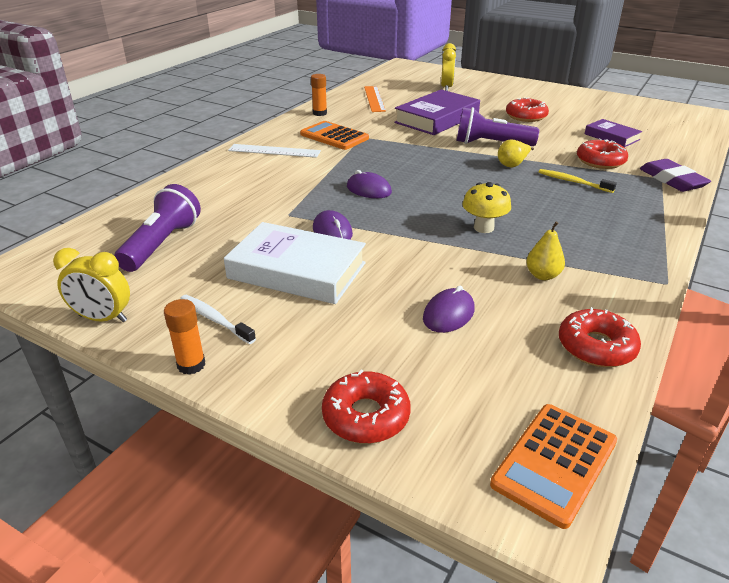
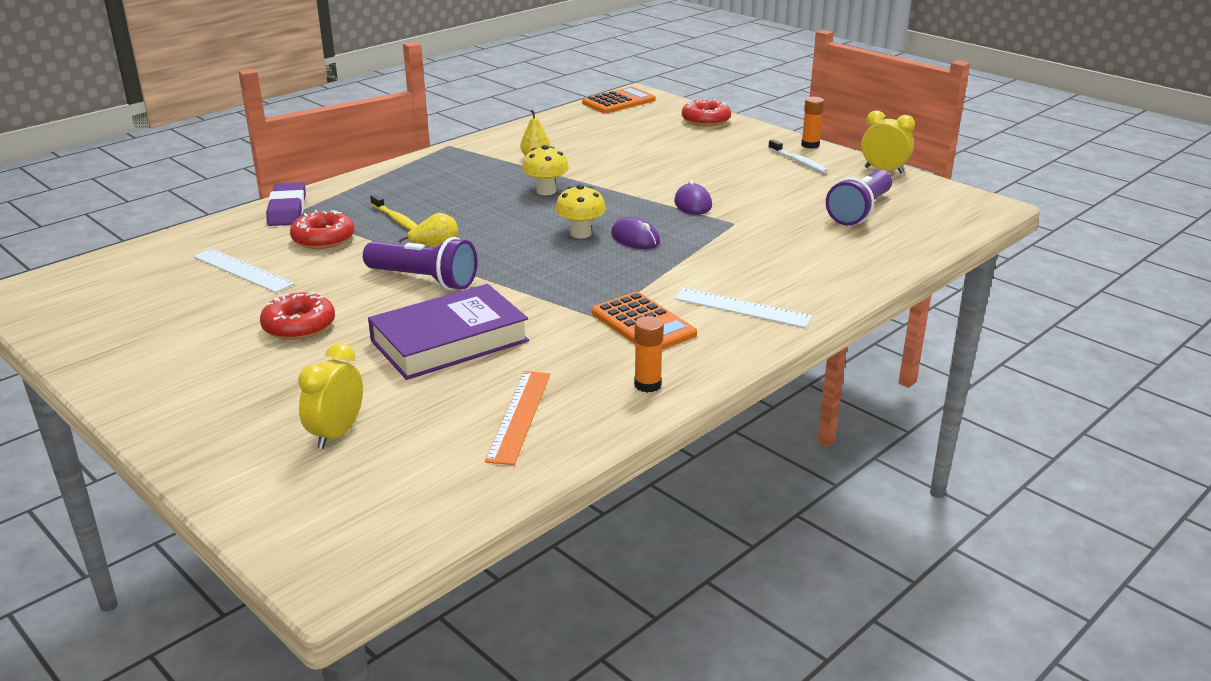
camera: 165 degrees left, 5 degrees down
(297, 271) = (733, 180): white book -> none
(415, 188) = (580, 233): none -> yellow mushroom
(448, 314) = (627, 148): purple mouse -> none
(596, 347) = (546, 127): red donut -> none
(611, 137) = (242, 270): purple book -> white ruler

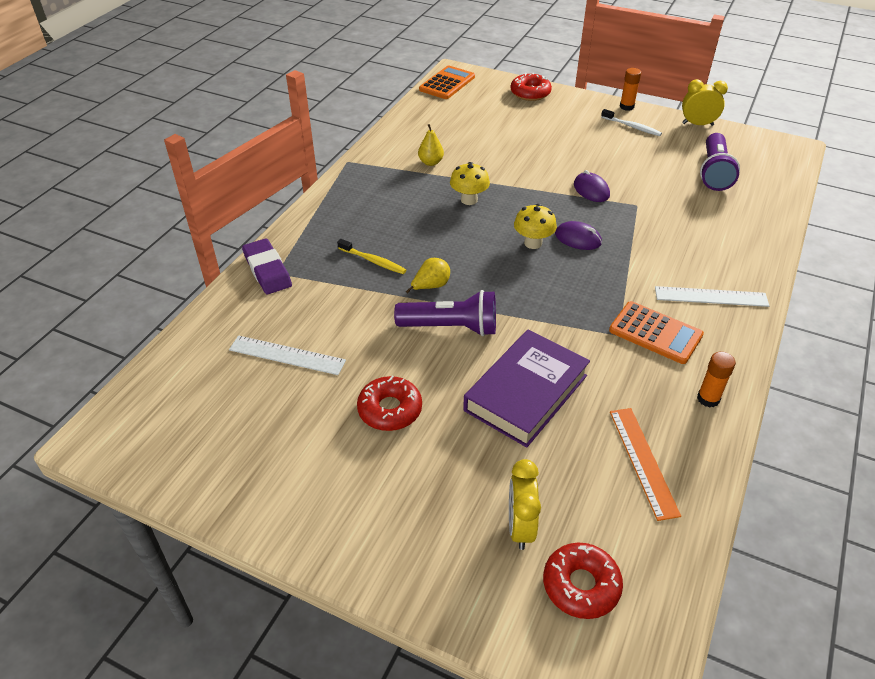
camera: 20 degrees left, 15 degrees up
(323, 239) = (328, 299): red donut -> red donut (581, 585)

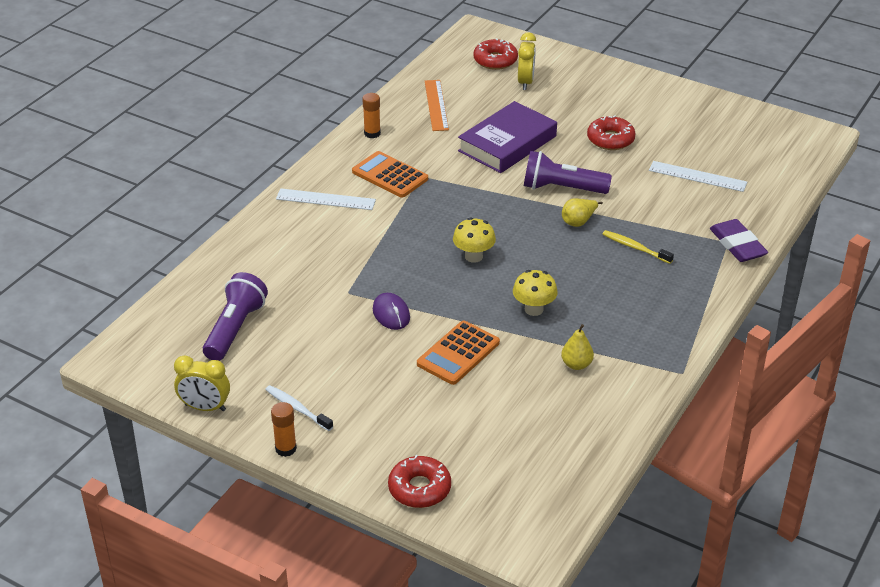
camera: 175 degrees left, 5 degrees down
(447, 83) = (547, 521): orange calculator -> orange calculator (458, 353)
(578, 239) = (426, 258): purple mouse -> none

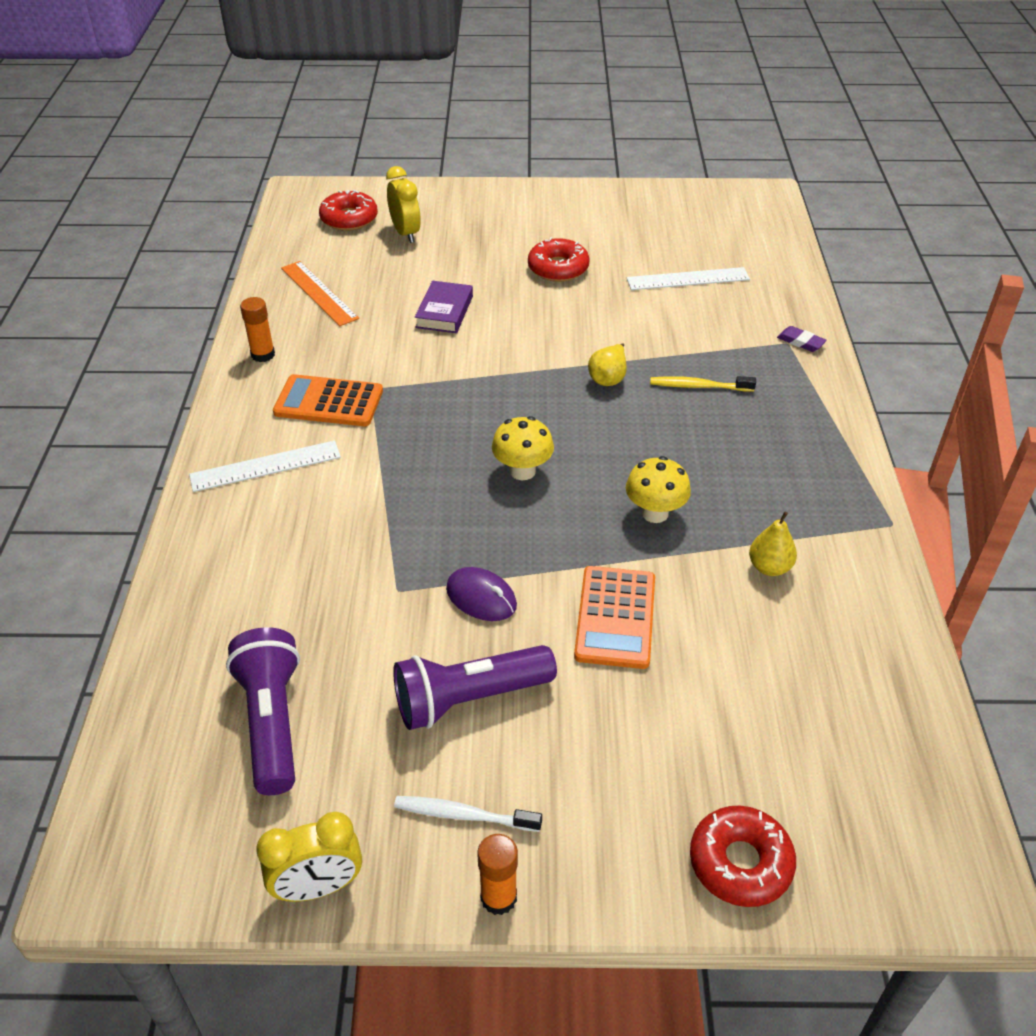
camera: 30 degrees left, 5 degrees up
(507, 144) = (444, 312): purple book -> purple book, size x0.56
(562, 188) = (554, 344): purple flashlight -> purple flashlight (469, 699)
(737, 245) = (800, 342): purple eraser -> purple eraser, size x0.53

